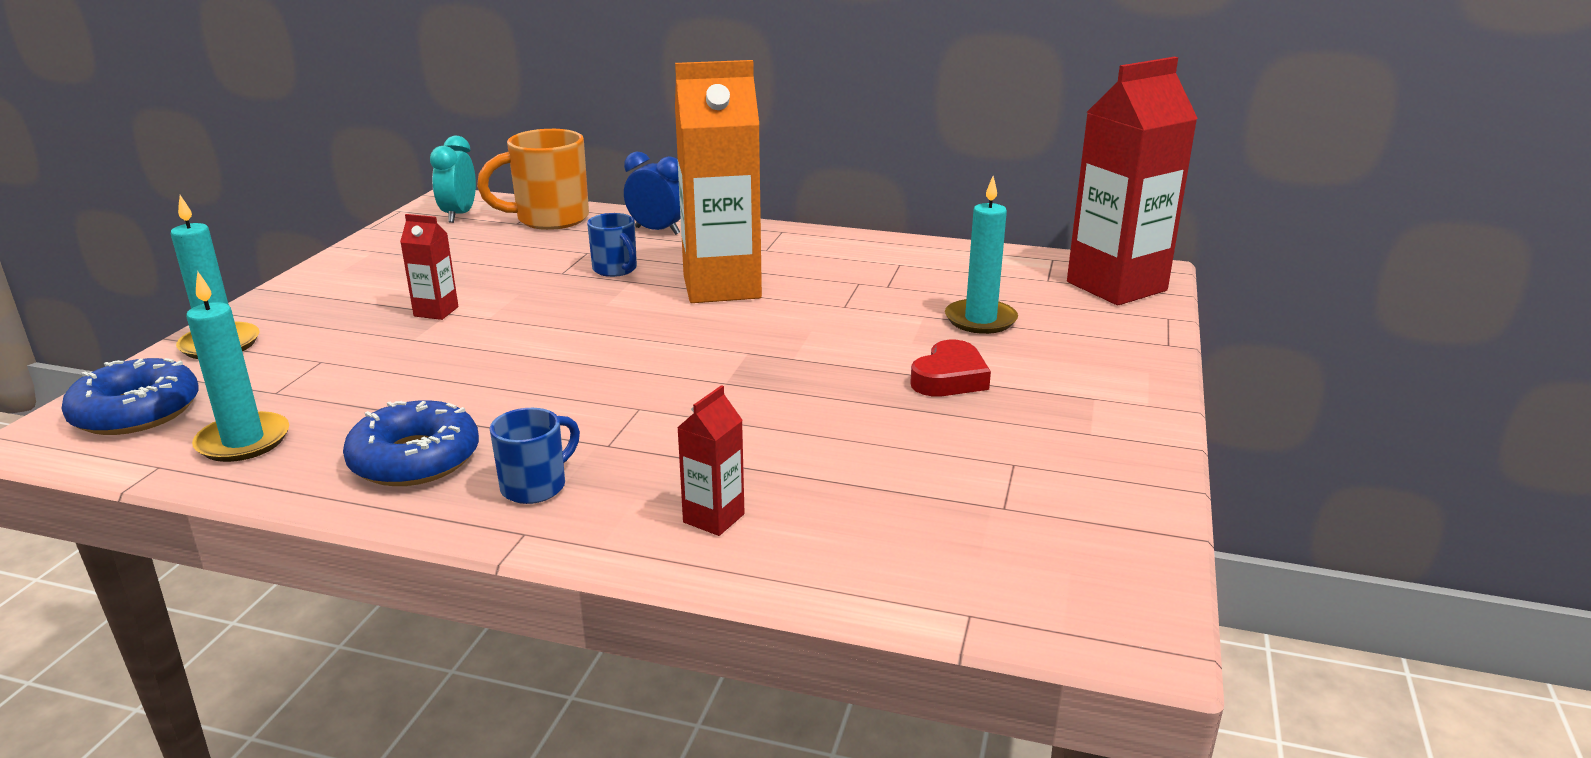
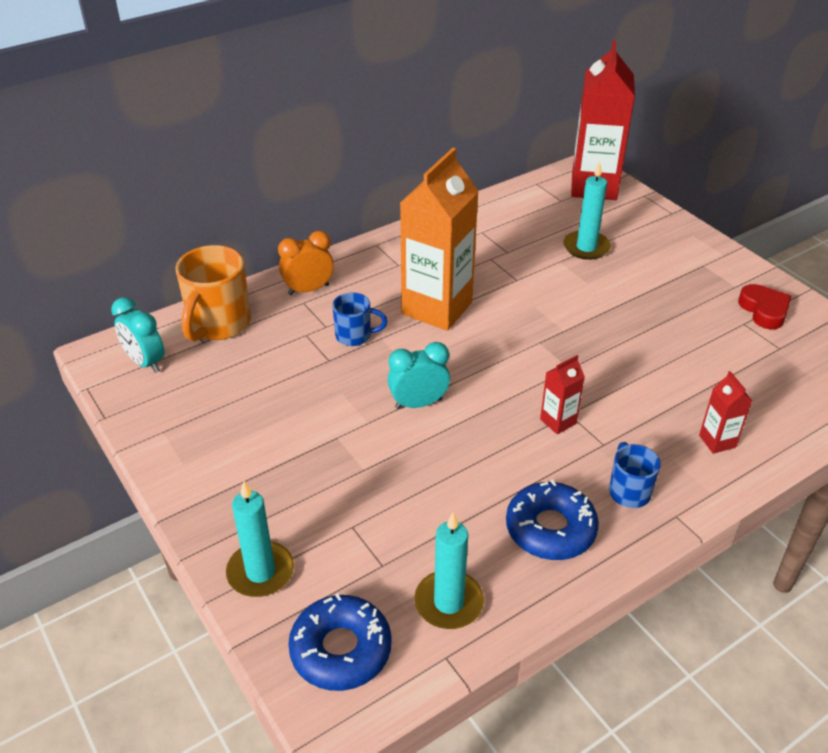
camera: 50 degrees left, 15 degrees up
(436, 311) = (329, 442): red carton -> red carton (558, 421)
(547, 329) = (418, 403): none -> turquoise clock
(657, 231) = (308, 289): blue clock -> orange clock
(949, 378) = (642, 293): red heart -> red heart (764, 310)

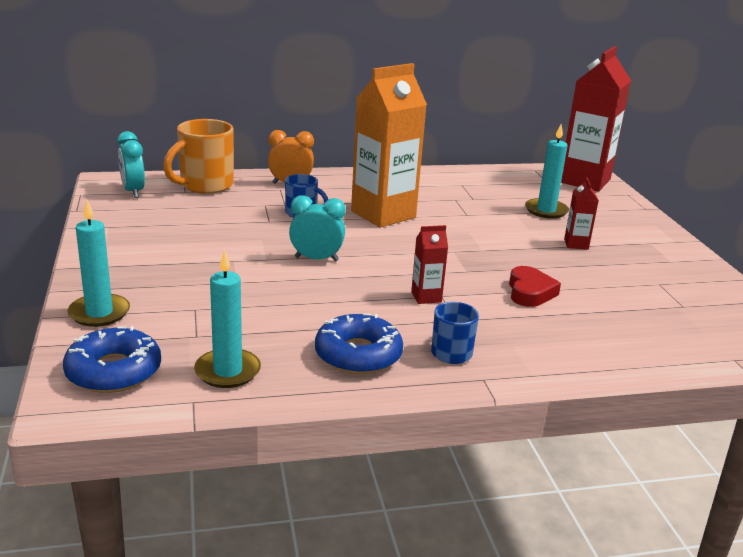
camera: 20 degrees right, 15 degrees down
(717, 441) = (566, 345): red carton -> red carton (576, 244)
(764, 310) = (686, 281): red heart -> red heart (530, 292)

